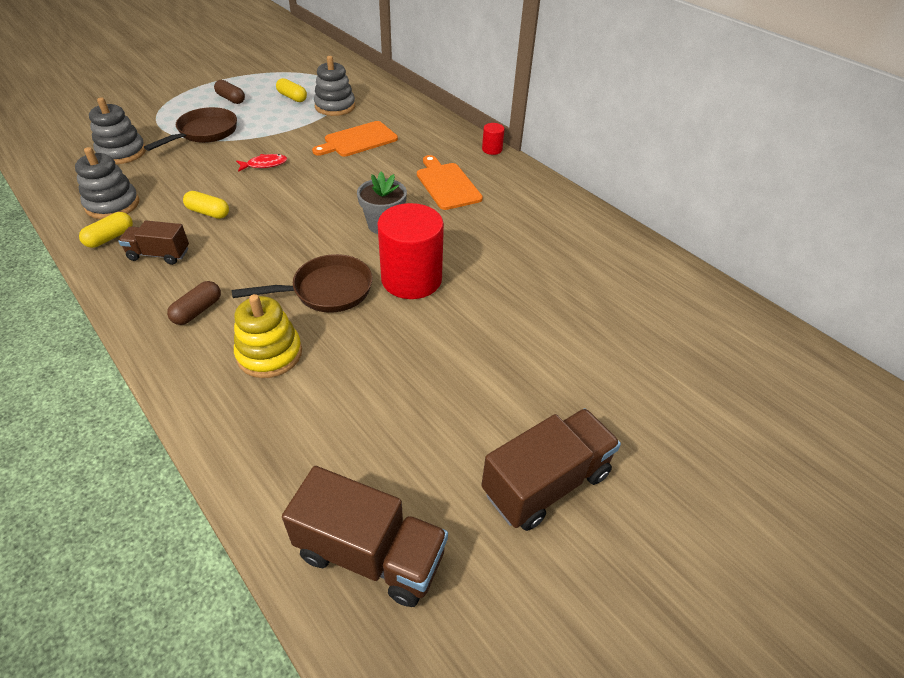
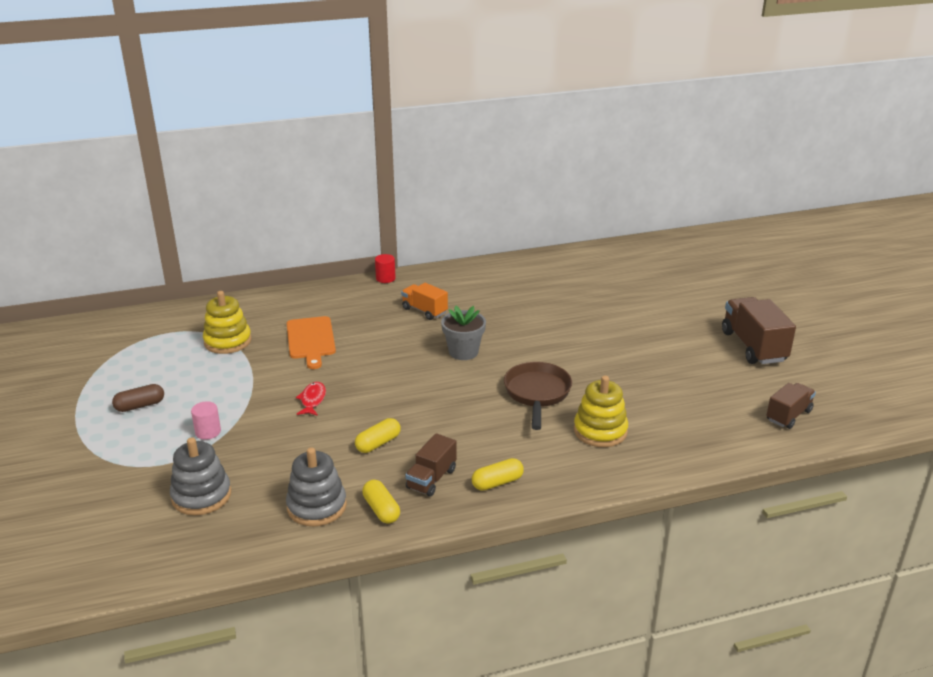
camera: 65 degrees left, 15 degrees down
(197, 311) = (529, 462): brown capsule -> none
(204, 133) = (208, 432): brown pan -> pink cylinder
(292, 97) = (179, 364): yellow capsule -> yellow capsule (497, 482)
(335, 106) = (227, 341): grey stacking toy -> yellow stacking toy
(370, 554) = (788, 415): brown truck -> brown truck, size x0.61
(411, 279) = (544, 353): red cylinder -> none
(447, 184) = (424, 311): orange cutting board -> orange truck

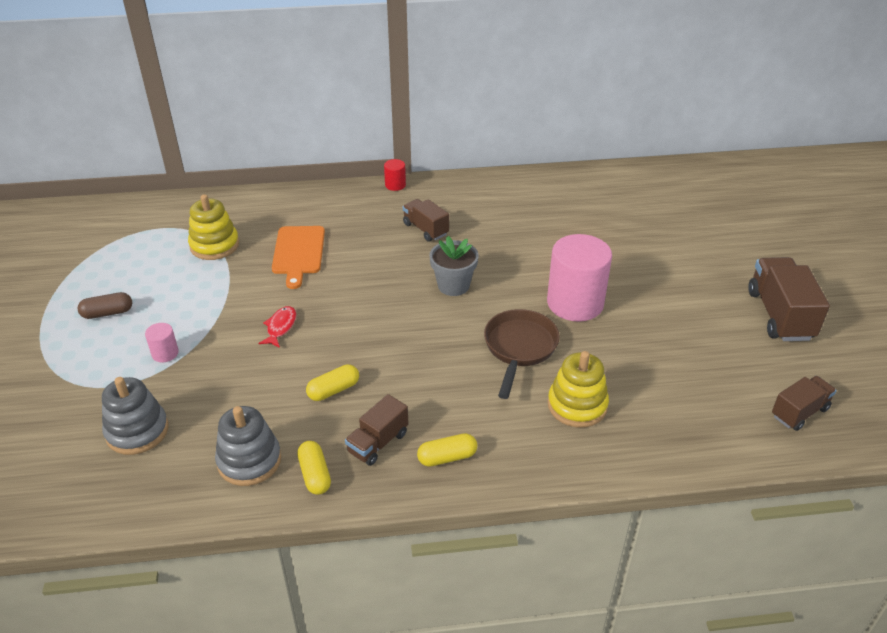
camera: 10 degrees right, 10 degrees up
(424, 311) = (425, 229): orange truck -> brown truck
(576, 355) = (575, 303): none -> pink cylinder

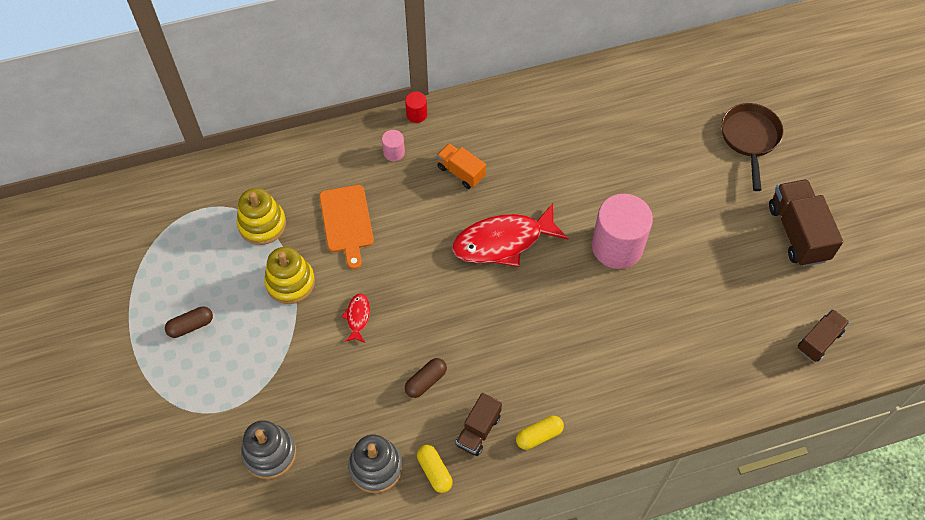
camera: 10 degrees left, 20 degrees up
(165, 353) = (262, 365): pink cylinder -> pink cylinder (394, 152)
(333, 390) = (426, 381): yellow capsule -> brown capsule
(425, 229) = (461, 172): brown truck -> orange truck
(453, 285) = (503, 242): grey flower pot -> red fish
(519, 348) = (577, 308): brown pan -> brown pan (750, 139)
(577, 405) = (636, 363): yellow stacking toy -> yellow stacking toy (290, 282)

